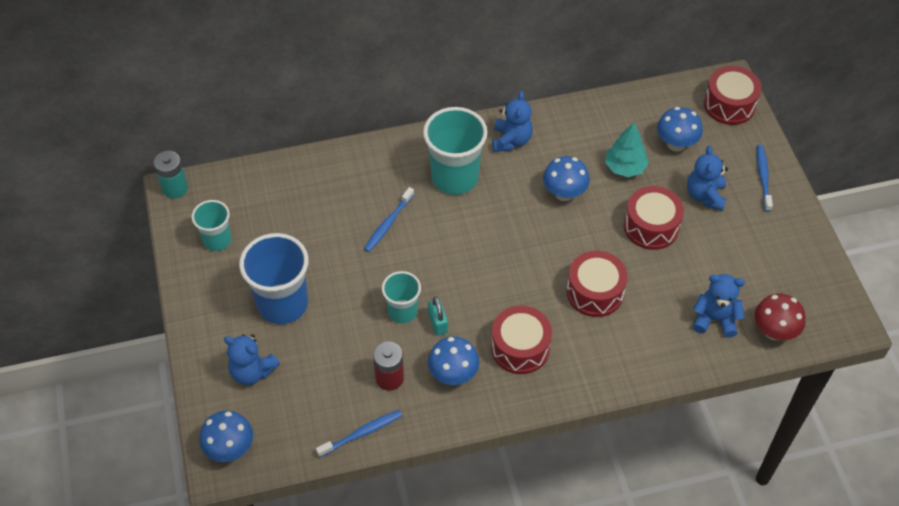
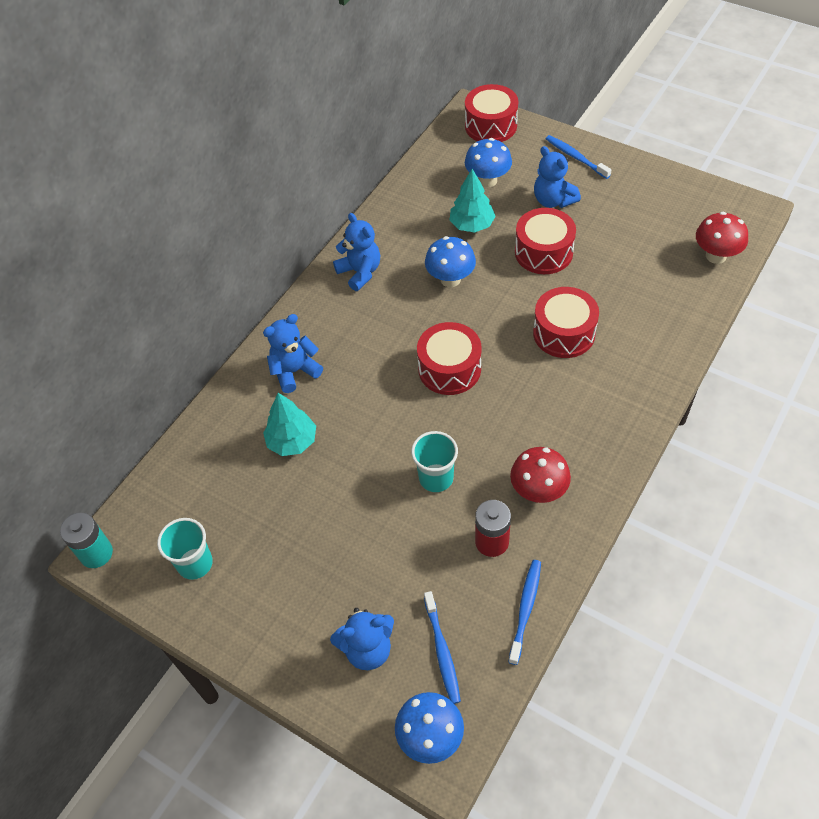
camera: 40 degrees left, 0 degrees up
(283, 304) = (324, 564): blue cup -> none
(346, 215) = (292, 441): none -> turquoise tree
(388, 224) = (337, 418): blue toothbrush -> blue toothbrush (442, 651)
(438, 323) = (476, 462): turquoise padlock -> none
(453, 374) = (538, 491): blue mushroom -> red mushroom
(455, 177) = (349, 336): turquoise cup -> none
(520, 348) = (562, 423): red drum -> red drum (449, 369)
(714, 319) = (668, 281): blue teddy bear -> blue teddy bear (294, 371)

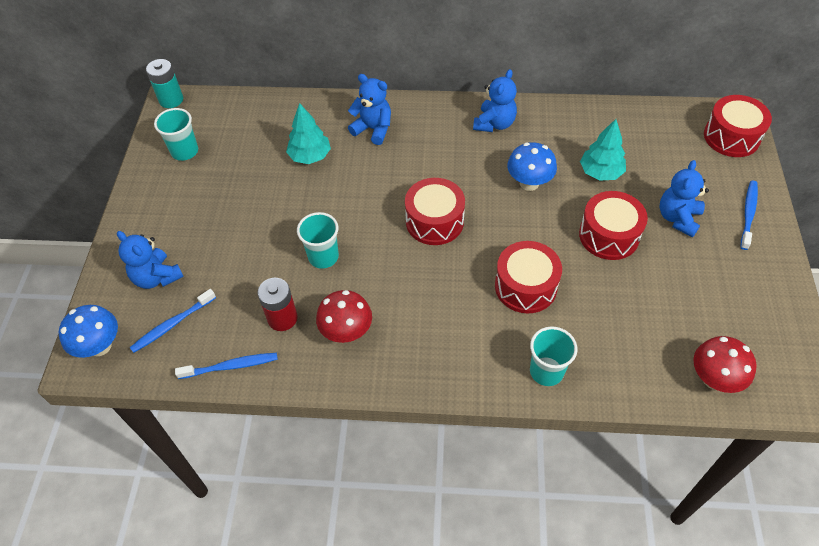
camera: 60 degrees right, 0 degrees up
(487, 180) = (662, 162): blue mushroom -> none
(657, 357) = (546, 371): none -> turquoise cup

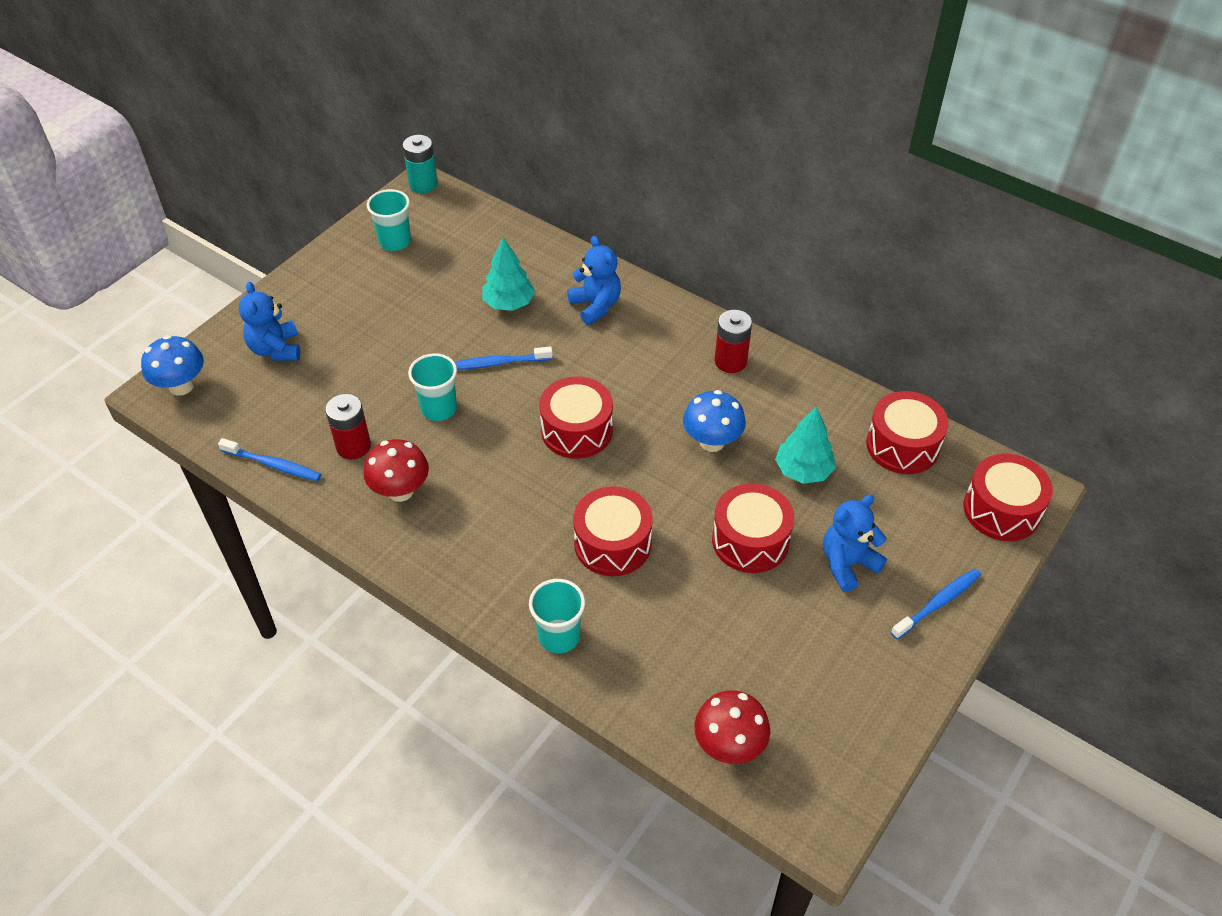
camera: 30 degrees right, 5 degrees down
(172, 324) = (254, 400): blue toothbrush -> blue toothbrush (498, 363)
(494, 124) = (730, 361): blue teddy bear -> red battery
(643, 126) = (902, 445): none -> red drum

